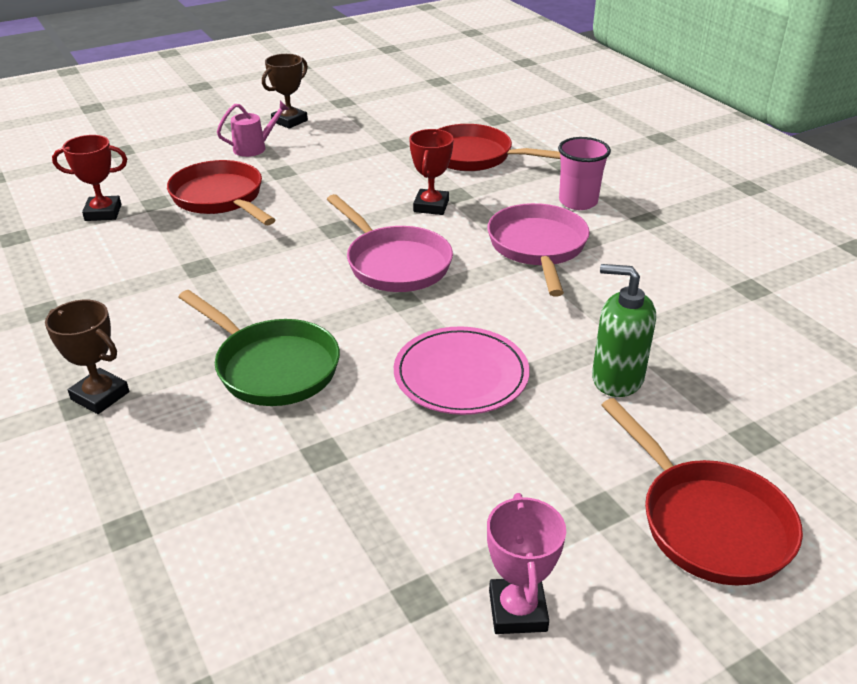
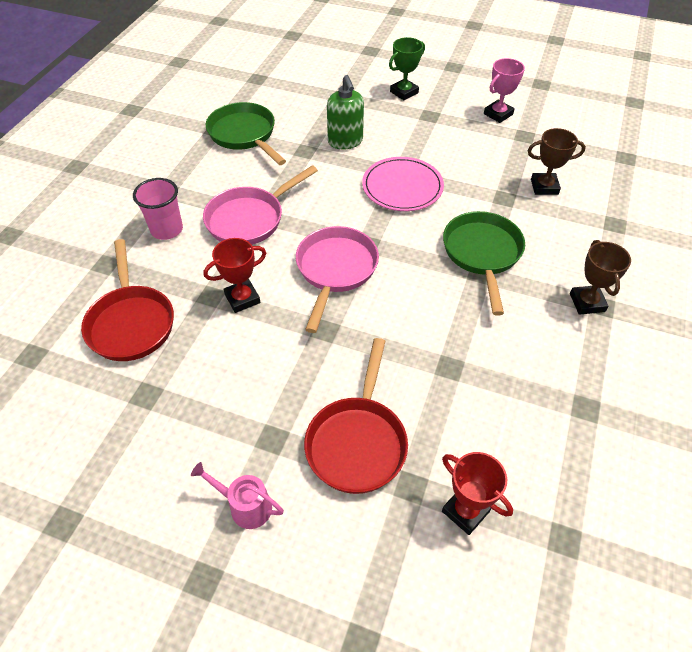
camera: 130 degrees left, 15 degrees up
(289, 121) = (155, 532): brown trophy -> brown trophy (544, 187)
(708, 523) = (404, 92): red pan -> green trophy
(716, 304) = (244, 135): none -> green pan

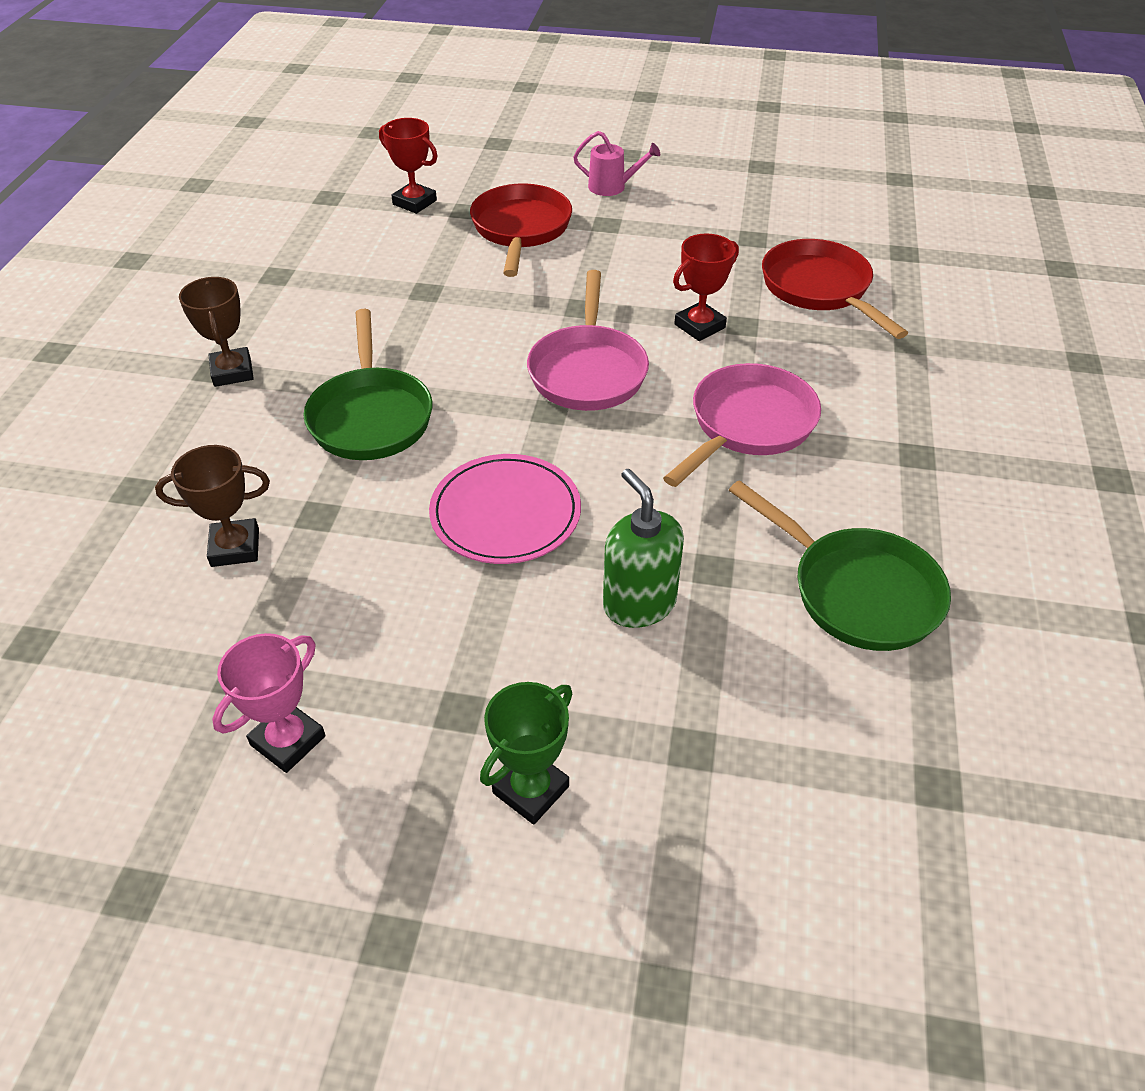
camera: 170 degrees right, 5 degrees down
(167, 230) = (863, 395): pink cup -> none

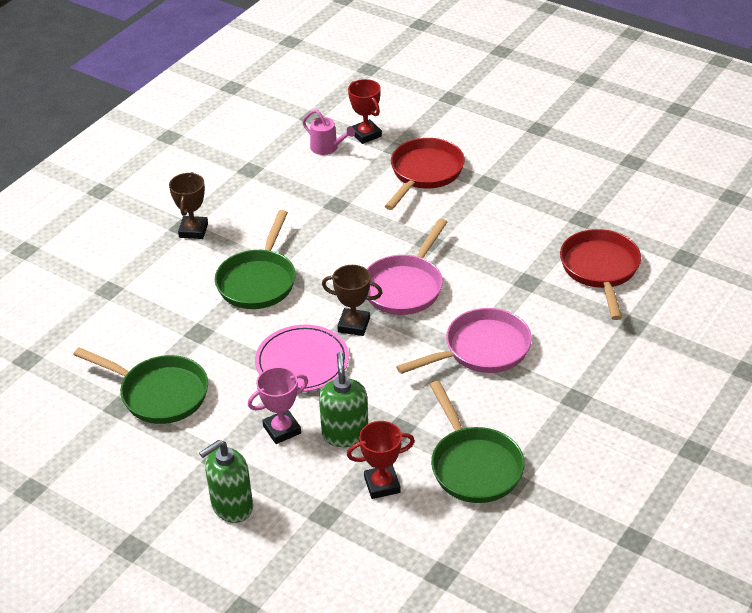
camera: 25 degrees right, 5 degrees down
(235, 547) = (147, 338): brown trophy -> brown trophy (353, 325)
(288, 740) = (128, 445): pink trophy -> pink trophy (282, 430)
(300, 631) = (159, 394): none -> green pan
(531, 789) = (232, 506): green trophy -> green soap dispenser
(612, 187) = (510, 154): pink watering can -> pink watering can (327, 148)
(699, 326) = (498, 275): red trophy -> red trophy (382, 485)

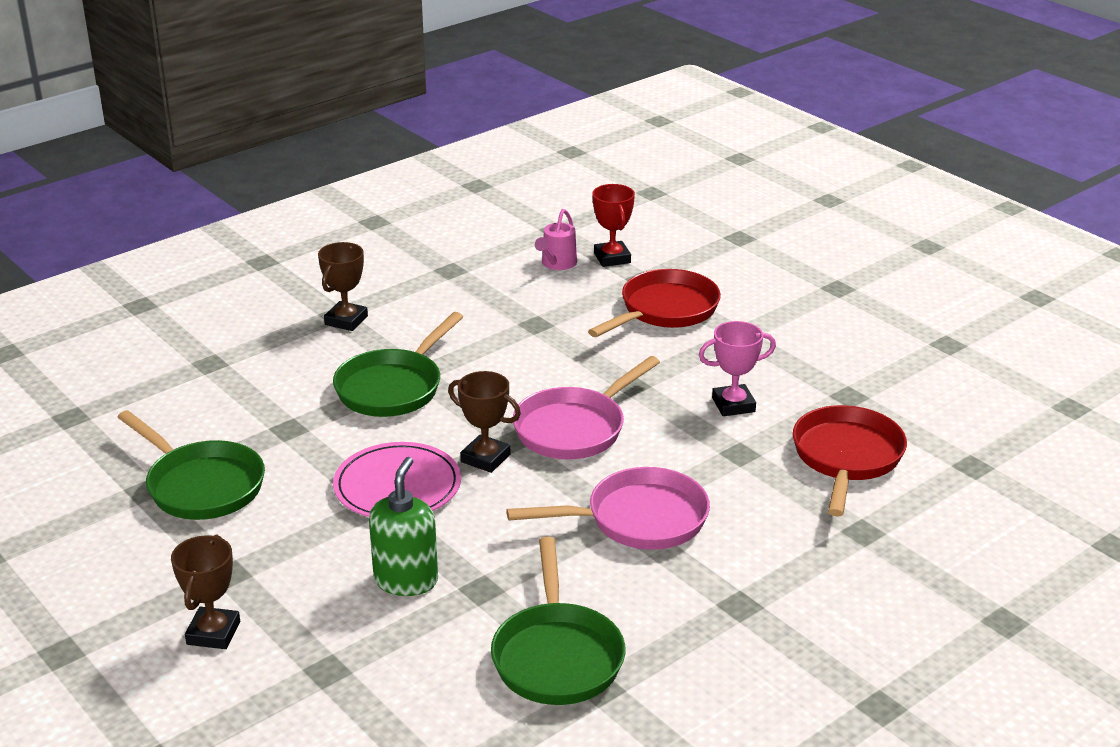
camera: 15 degrees right, 10 degrees down
(232, 506) = (213, 633): green soap dispenser -> brown trophy
(282, 430) = (328, 558): pink trophy -> pink trophy (733, 405)
(327, 148) = (557, 264): pink watering can -> pink watering can turned 60 degrees clockwise
(382, 485) = (421, 651): red trophy -> none

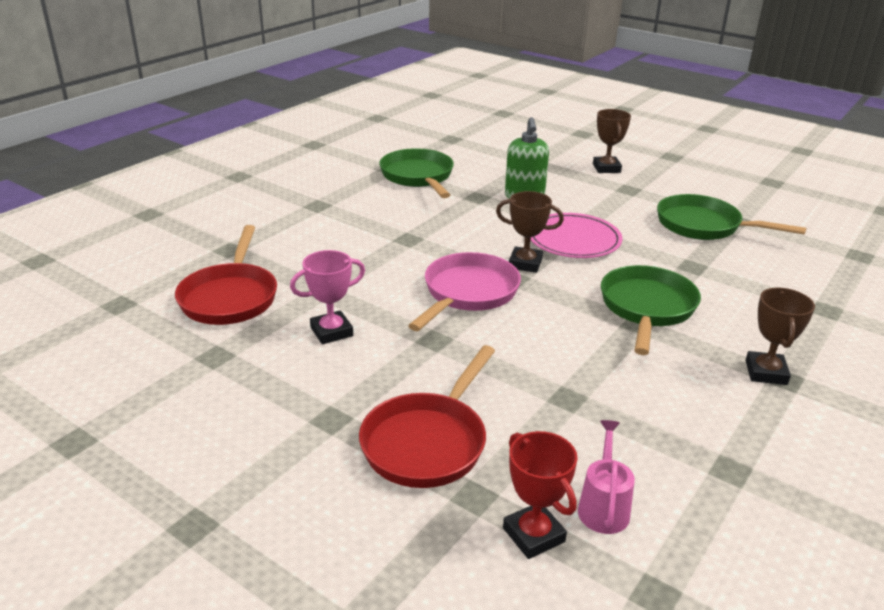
camera: 165 degrees right, 0 degrees up
(638, 519) = (393, 239): pink pan -> none

